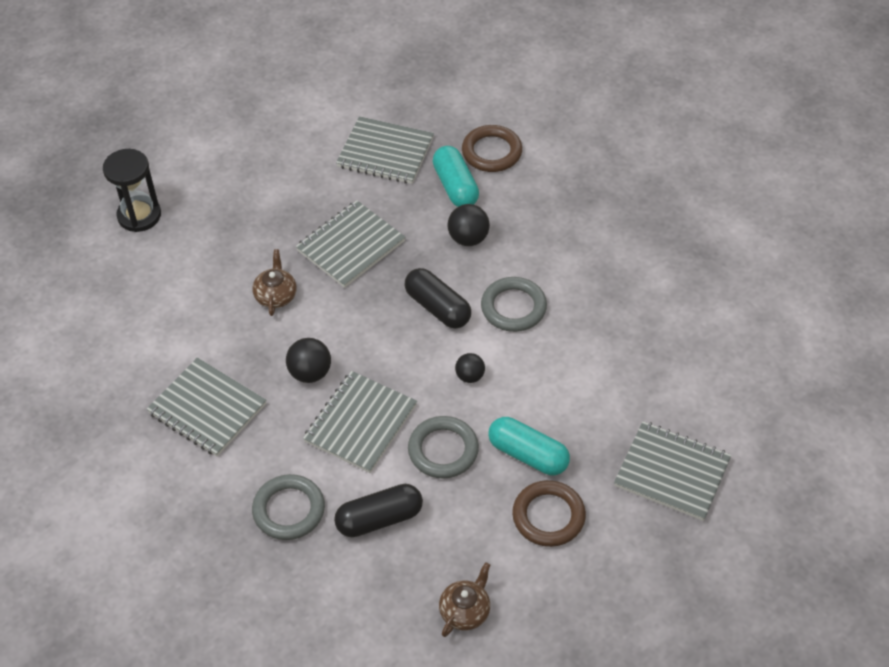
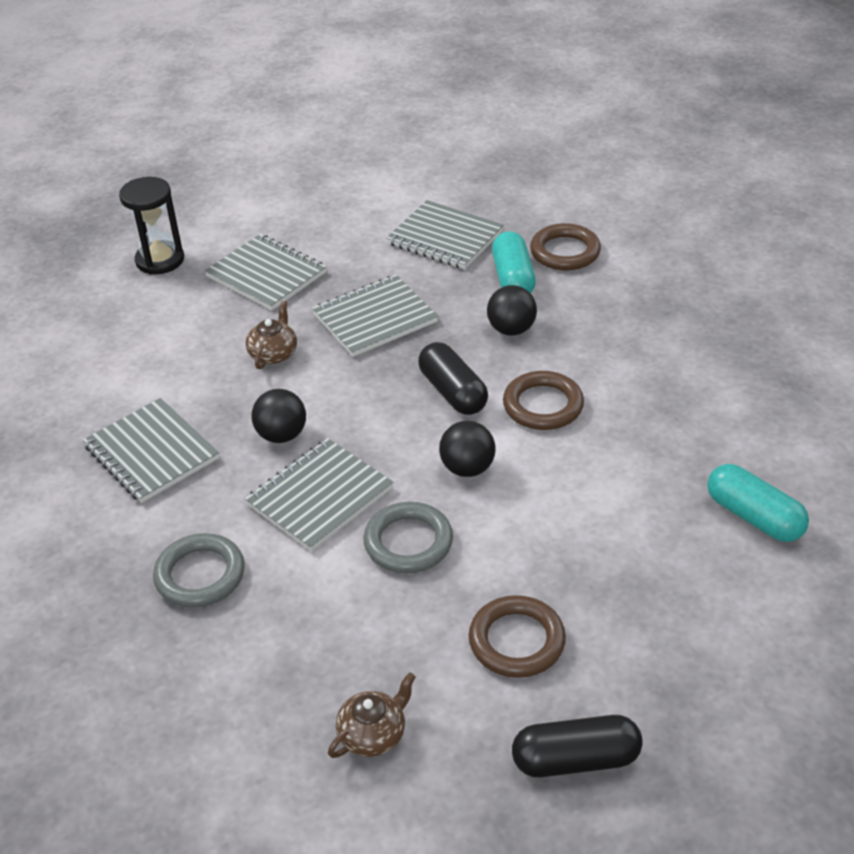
camera: 15 degrees right, 10 degrees down
(379, 519) = (304, 605): black capsule -> black capsule (576, 760)
(470, 376) = (467, 468): black ball -> black ball, size x1.51
(513, 307) = (543, 405): grey ring -> brown ring
(528, 454) = (512, 565): turquoise capsule -> turquoise capsule (754, 516)
(672, 472) = (694, 618): grey notebook -> grey notebook (266, 275)

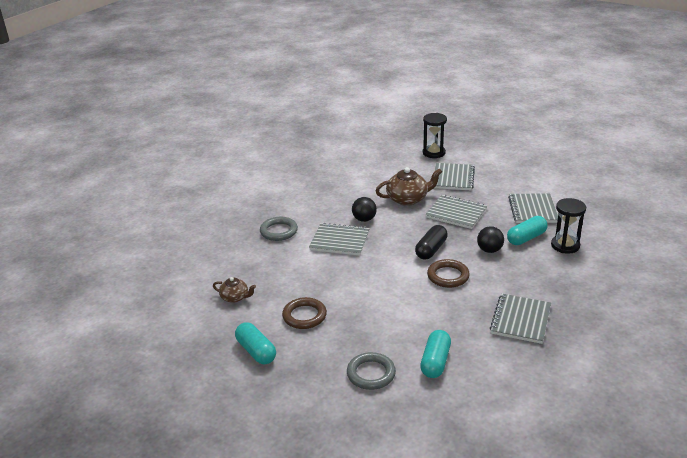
camera: 60 degrees right, 10 degrees down
(151, 453) = (328, 196): grey notebook -> grey notebook (520, 320)
(274, 353) = (408, 199): brown teapot -> brown teapot, size x1.71
(408, 542) = (334, 270): grey ring -> grey ring (371, 374)
(467, 468) = (389, 270): black ball -> none
(565, 252) = (565, 245): brown ring -> black hourglass
(576, 760) = (256, 351): black capsule -> turquoise capsule

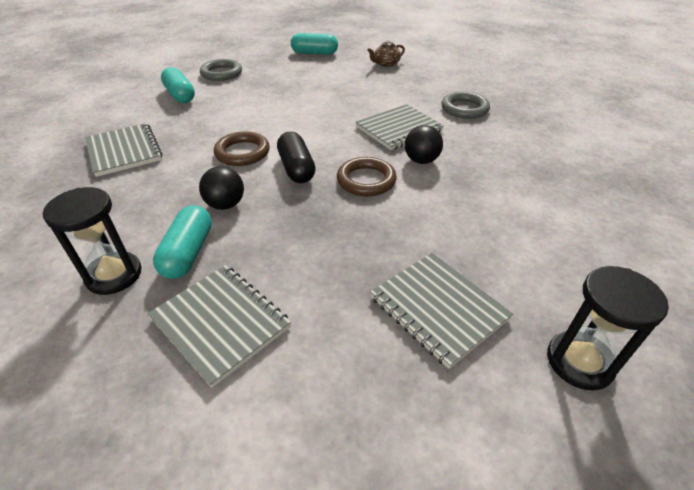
camera: 130 degrees right, 10 degrees up
(304, 316) = (319, 76): brown ring -> brown ring (366, 180)
(408, 199) = (428, 217): brown teapot -> none
(456, 213) = (334, 235): grey notebook -> none

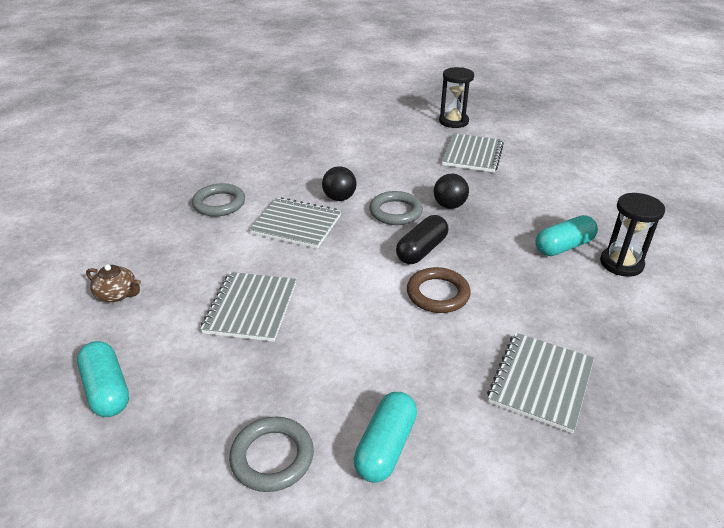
camera: 125 degrees left, 5 degrees down
(221, 323) = (577, 206): grey notebook -> grey notebook (250, 308)
(225, 205) = (507, 259): black ball -> black ball (449, 205)
(366, 180) = (395, 212): brown ring -> grey ring

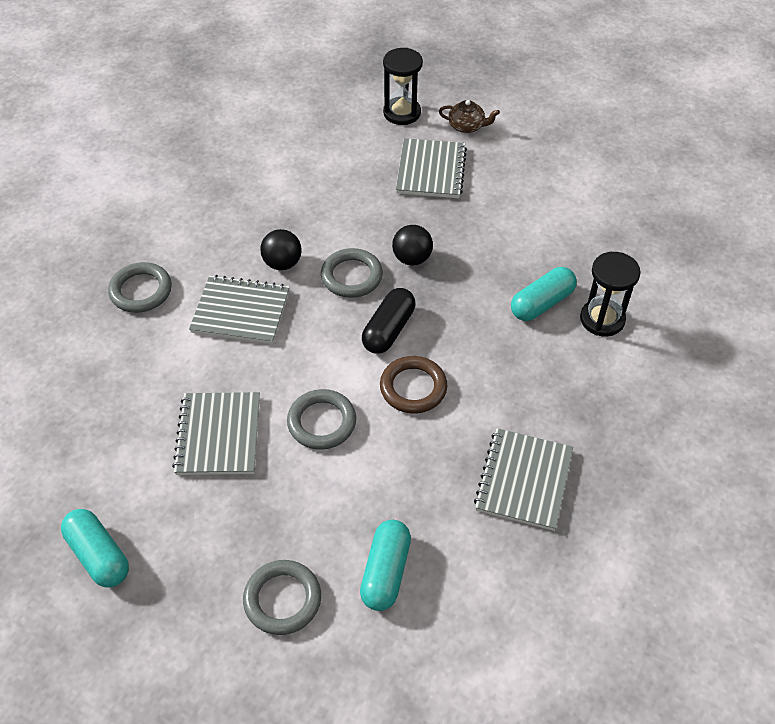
camera: 10 degrees left, 15 degrees up
(117, 294) = (66, 439): brown teapot -> brown teapot (467, 126)
(347, 310) = (322, 422): none -> grey ring

